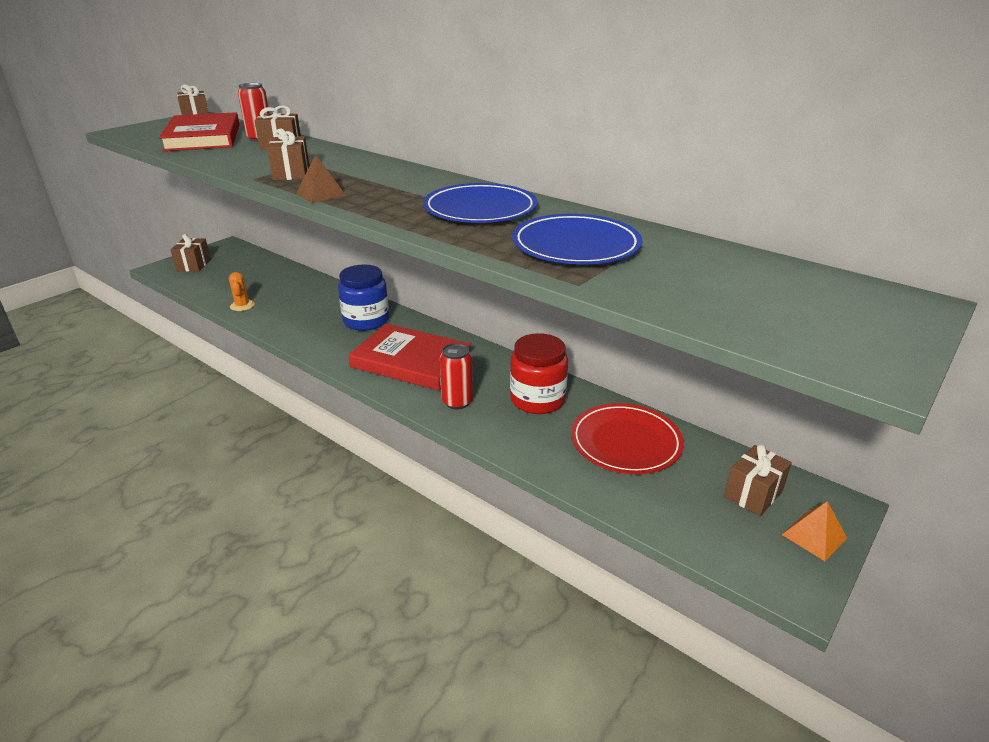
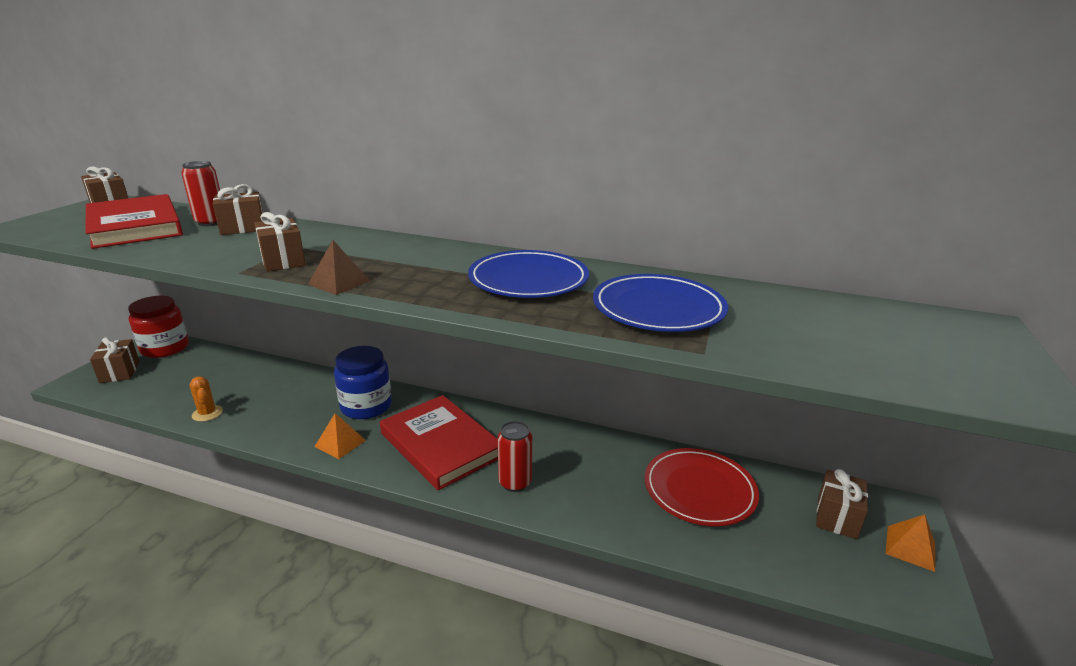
camera: 20 degrees left, 5 degrees down
(330, 345) = (340, 443): none -> orange pyramid
(411, 361) = (440, 445): red book -> red book turned 45 degrees clockwise
(537, 399) = (592, 461): red jar -> red jar (165, 348)

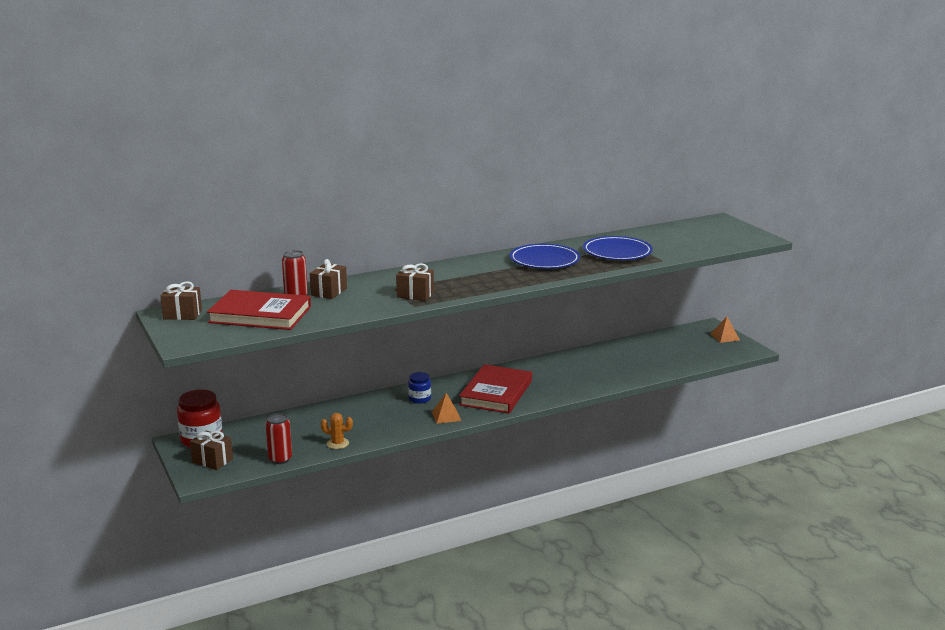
camera: 45 degrees left, 5 degrees down
(339, 282) = (473, 291): brown pyramid -> none
(366, 406) = (419, 399): blue jar -> blue jar, size x0.58
(440, 445) = (496, 393): red book -> red book turned 75 degrees counterclockwise
(515, 482) = (558, 388): red can -> red can (280, 459)
(699, 490) = (632, 354): red plate -> none
(837, 517) = (691, 339): brown gift -> none

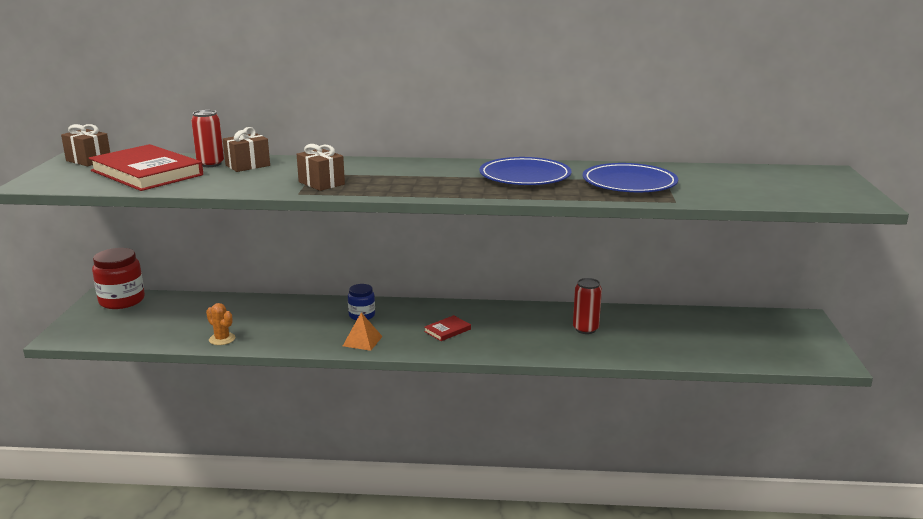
camera: 30 degrees right, 0 degrees up
(212, 461) = (98, 323): brown gift -> none
(280, 459) = (152, 339): red can -> red can (585, 329)
(496, 393) = (447, 330): red book -> red book, size x0.42
(725, 337) = (811, 336): orange pyramid -> none

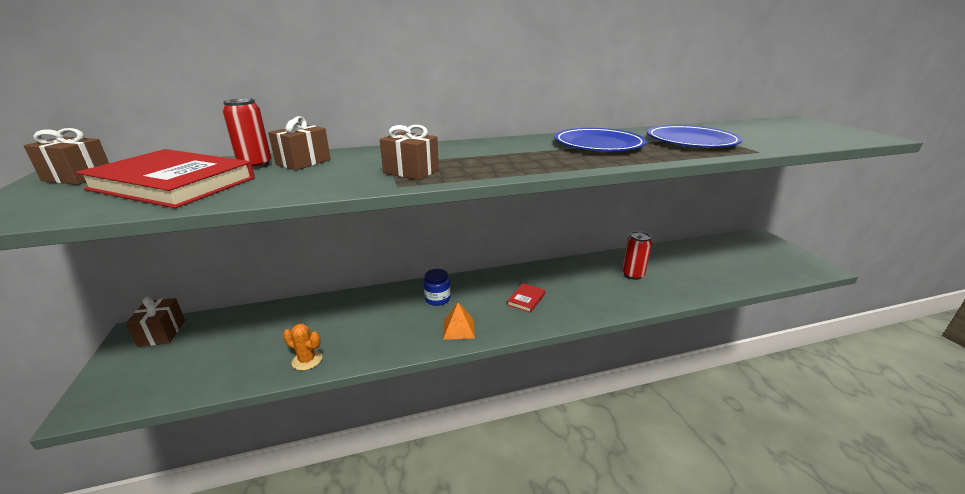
camera: 20 degrees left, 5 degrees up
(122, 301) = (162, 333): red jar -> brown gift

